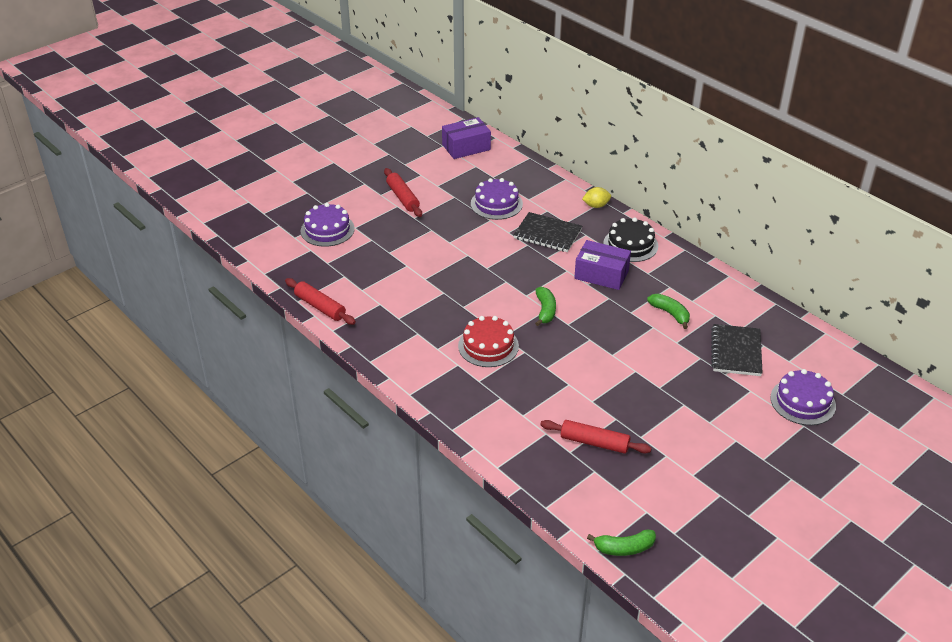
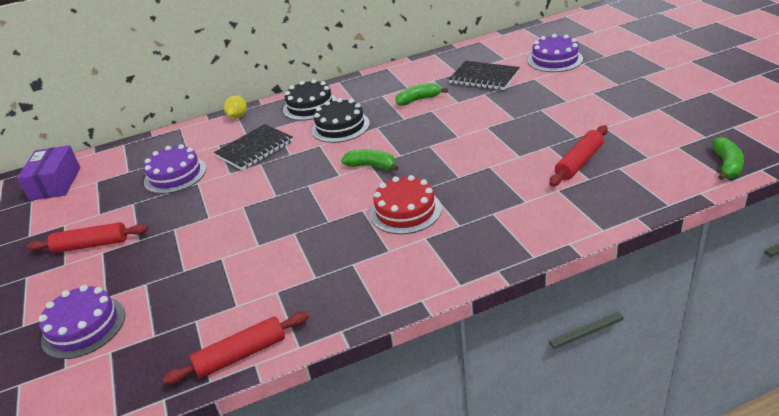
camera: 65 degrees left, 5 degrees down
(601, 274) = (340, 127): purple box -> black cake

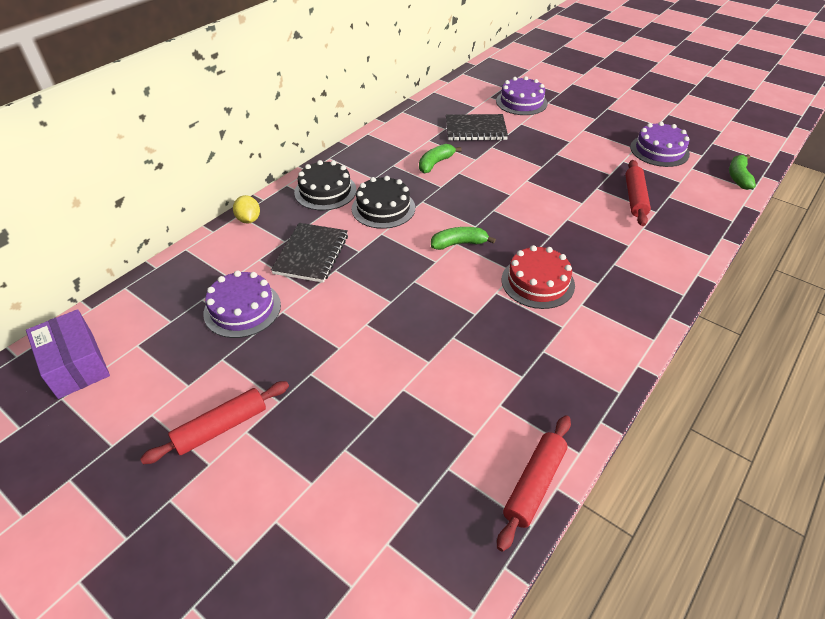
camera: 35 degrees left, 10 degrees up
(83, 327) = (322, 529): purple cake -> purple cake (659, 150)
(726, 165) = (738, 177): green banana -> green banana turned 150 degrees counterclockwise

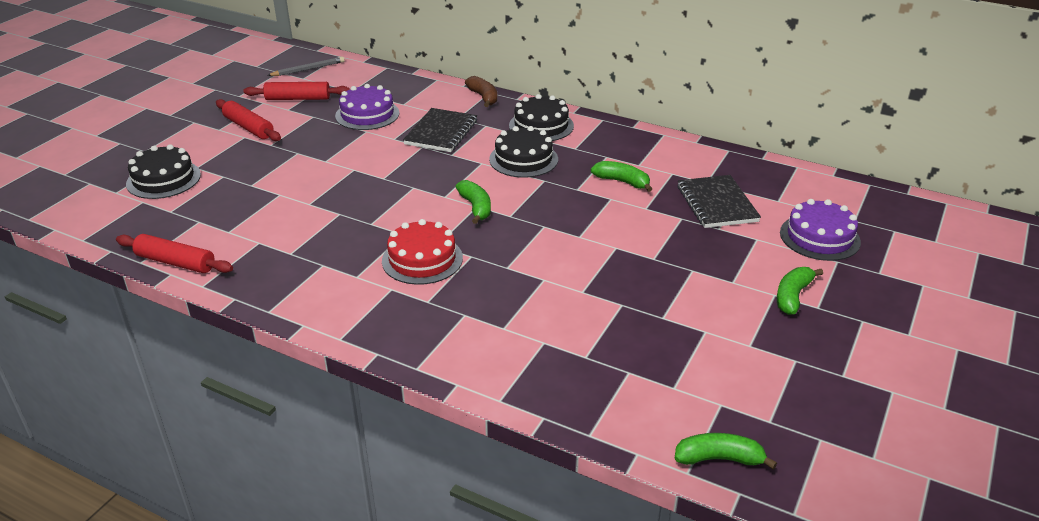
camera: 80 degrees right, 10 degrees down
(75, 364) = (308, 69): purple box -> grey pencil
(249, 219) = (483, 97): yellow lemon -> brown banana
(311, 254) = (441, 132): black notebook -> black notebook turned 75 degrees counterclockwise
(332, 522) = (163, 179): none -> black cake
(585, 124) = (793, 296): none -> green banana
(635, 198) = (610, 338): red rolling pin -> red rolling pin (298, 98)
(659, 150) = (756, 371): purple cake -> none

